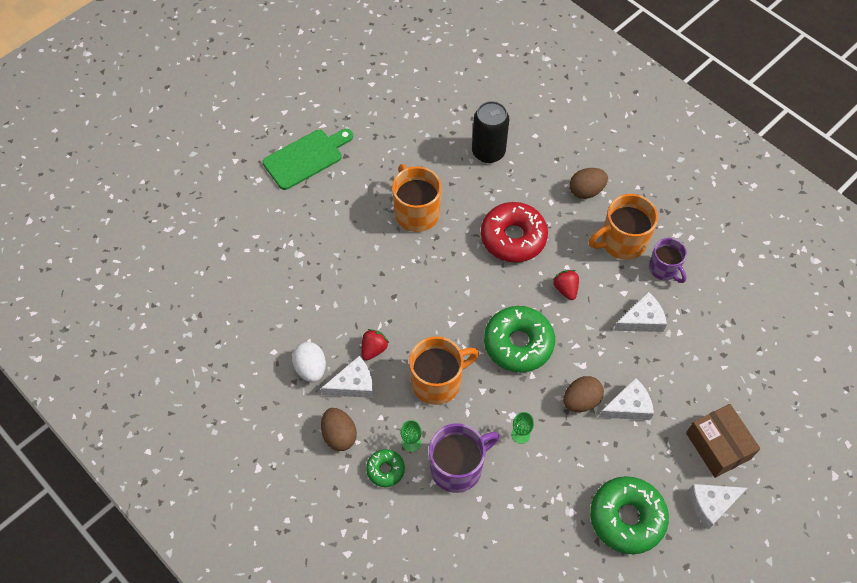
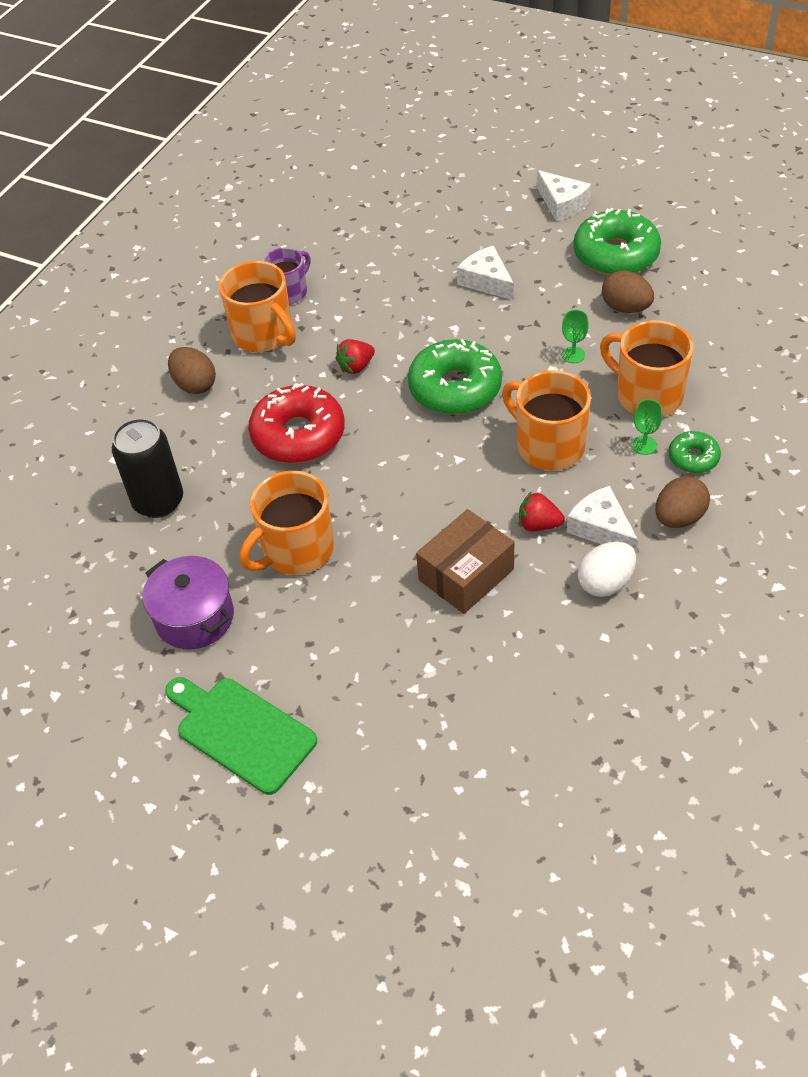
camera: 105 degrees left, 10 degrees down
(391, 152) = (194, 617): none -> purple pot
(457, 467) = (647, 395): purple mug -> orange mug
(581, 401) = (501, 318): brown egg -> brown egg (625, 308)
(642, 320) = (369, 295): white cheese -> none
(718, 446) = (494, 211): brown box -> brown box (466, 574)

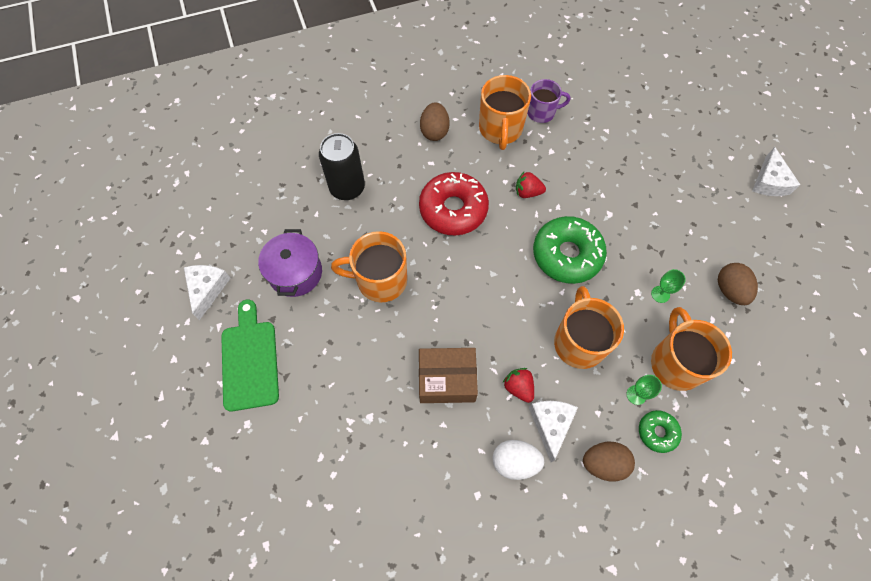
camera: 40 degrees right, 15 degrees up
(486, 281) = (662, 198): white cheese -> white cheese (207, 289)
(615, 254) = (765, 247): green donut -> none

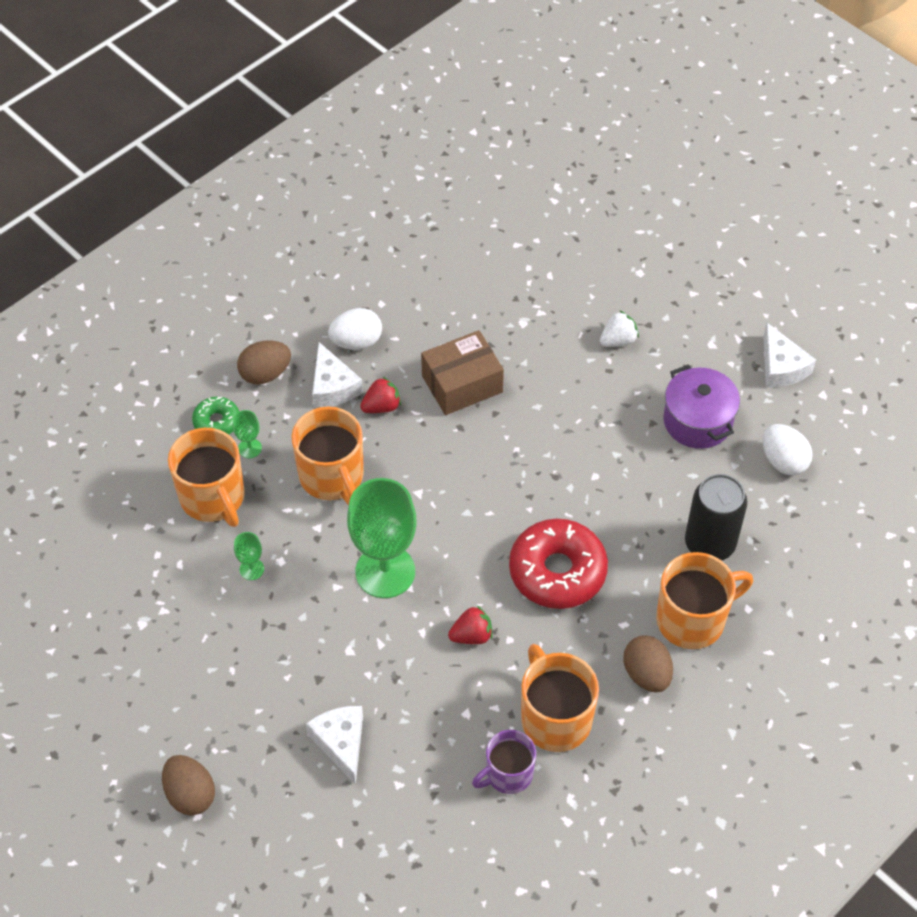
camera: 155 degrees right, 10 degrees down
(250, 360) = (679, 322): green cutting board -> none
(261, 220) = (783, 461): none -> white egg
(306, 365) = (618, 340): none -> white strawberry
(380, 280) = (595, 452): orange mug -> orange mug (692, 619)
(518, 387) = (381, 406): red strawberry -> red strawberry turned 60 degrees counterclockwise
(567, 255) = (385, 571): green donut -> green goblet
(729, 290) = (164, 609): brown egg -> brown egg (190, 794)
(769, 181) = (133, 796): white cheese -> white cheese (341, 743)

